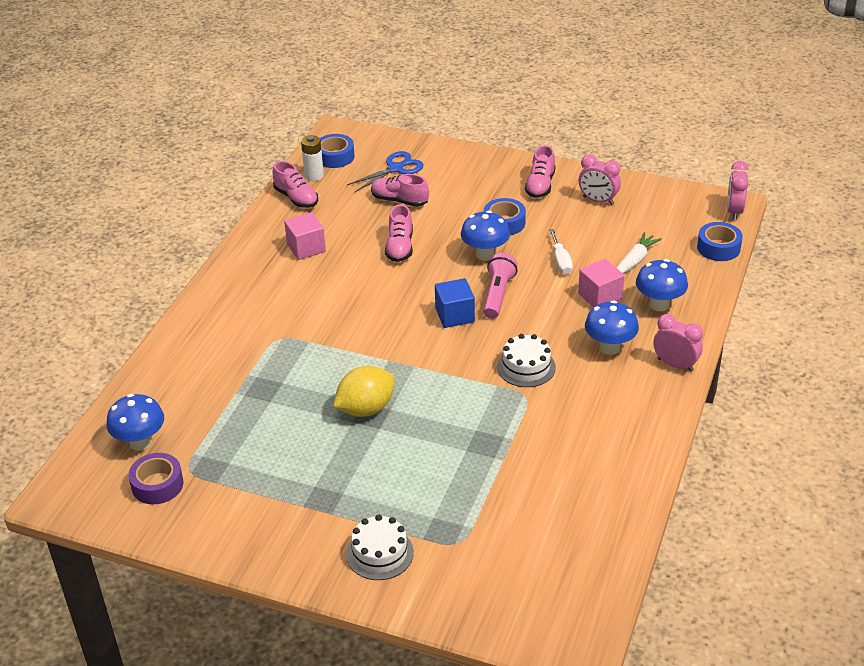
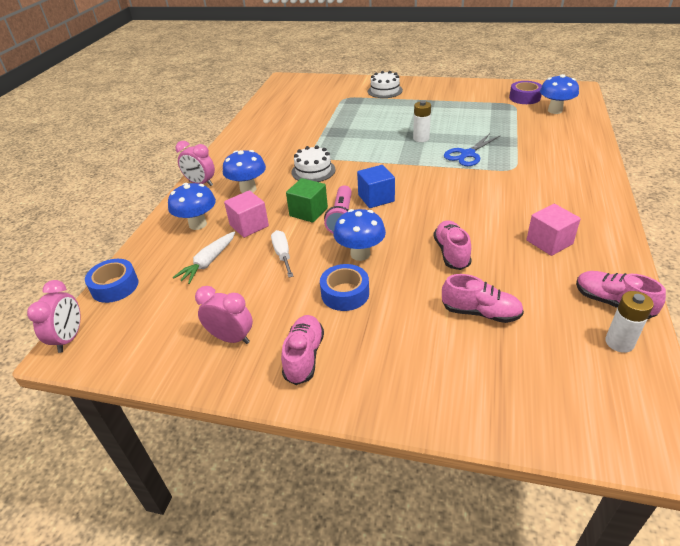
camera: 175 degrees right, 0 degrees up
(335, 157) = (617, 383): blue tape -> none
(366, 409) = (421, 138): yellow lemon -> white battery
(396, 168) = (512, 369): blue scissors -> blue scissors (467, 154)
(534, 306) = (308, 212): none -> green cube

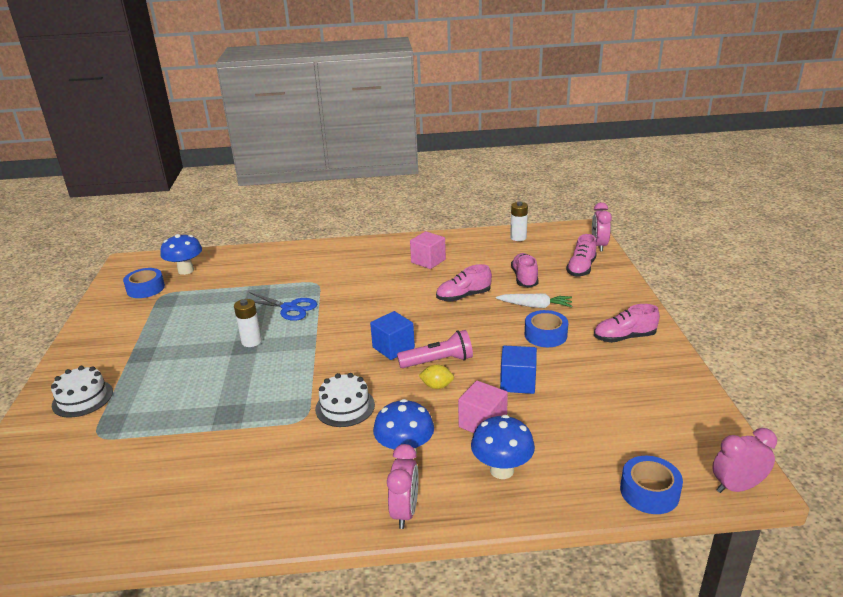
camera: 110 degrees left, 10 degrees down
(208, 262) = (561, 431): white carrot -> white carrot (535, 306)
(231, 338) = (639, 378): pink clock -> pink clock (599, 246)
(282, 255) = (518, 382): white screwdriver -> blue cube
(308, 212) = (437, 386): green cube -> yellow lemon
(360, 254) = (490, 338): blue mushroom -> none
(524, 98) = (145, 288): purple tape -> blue tape
(612, 303) = (484, 240): pink shoe -> pink shoe (581, 268)

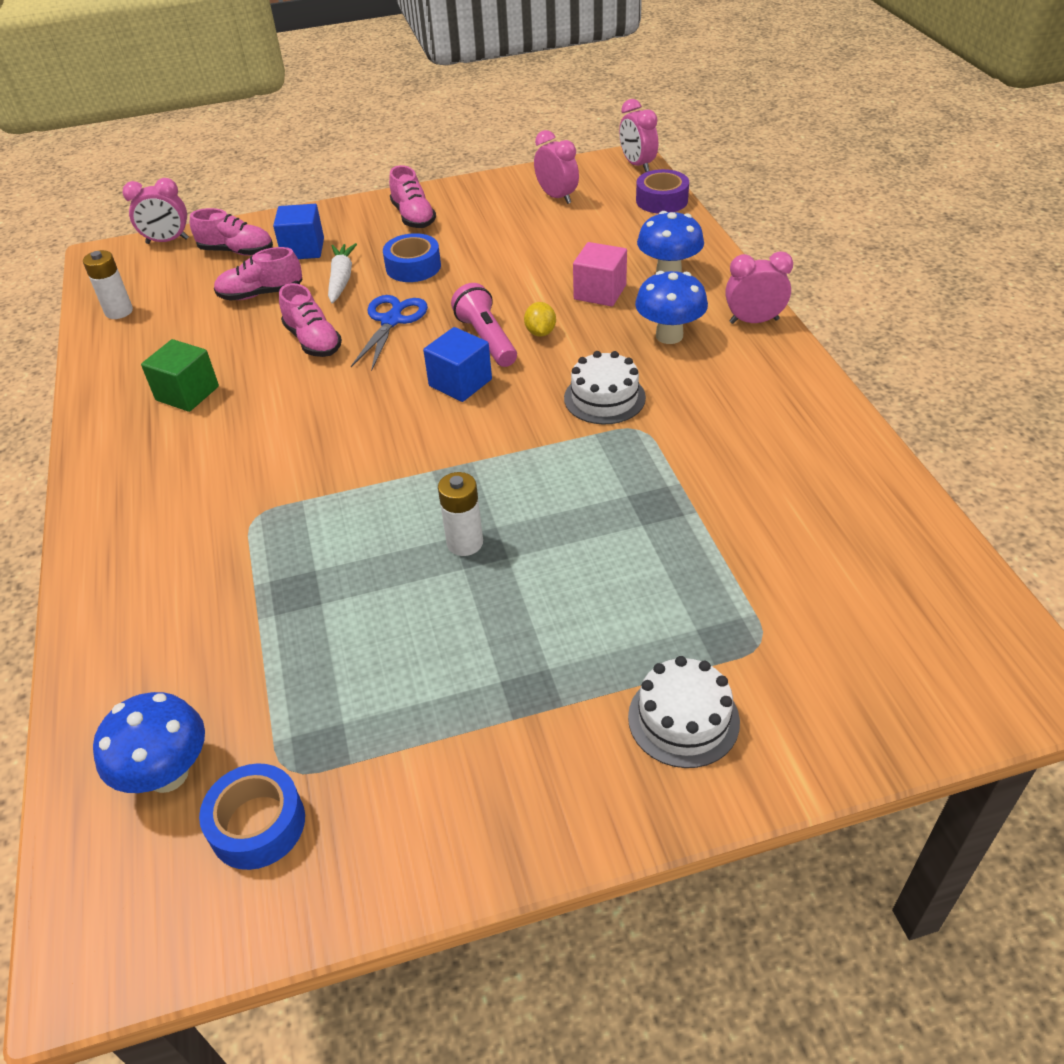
camera: 100 degrees left, 15 degrees up
(290, 308) = (350, 526): blue scissors -> blue scissors (392, 320)
(428, 261) = (187, 393): pink cube -> green cube
(518, 382) = (518, 277): blue cube -> blue cube (303, 249)
(649, 492) = (661, 200): blue tape -> purple tape
(658, 418) = (557, 197): none -> pink clock

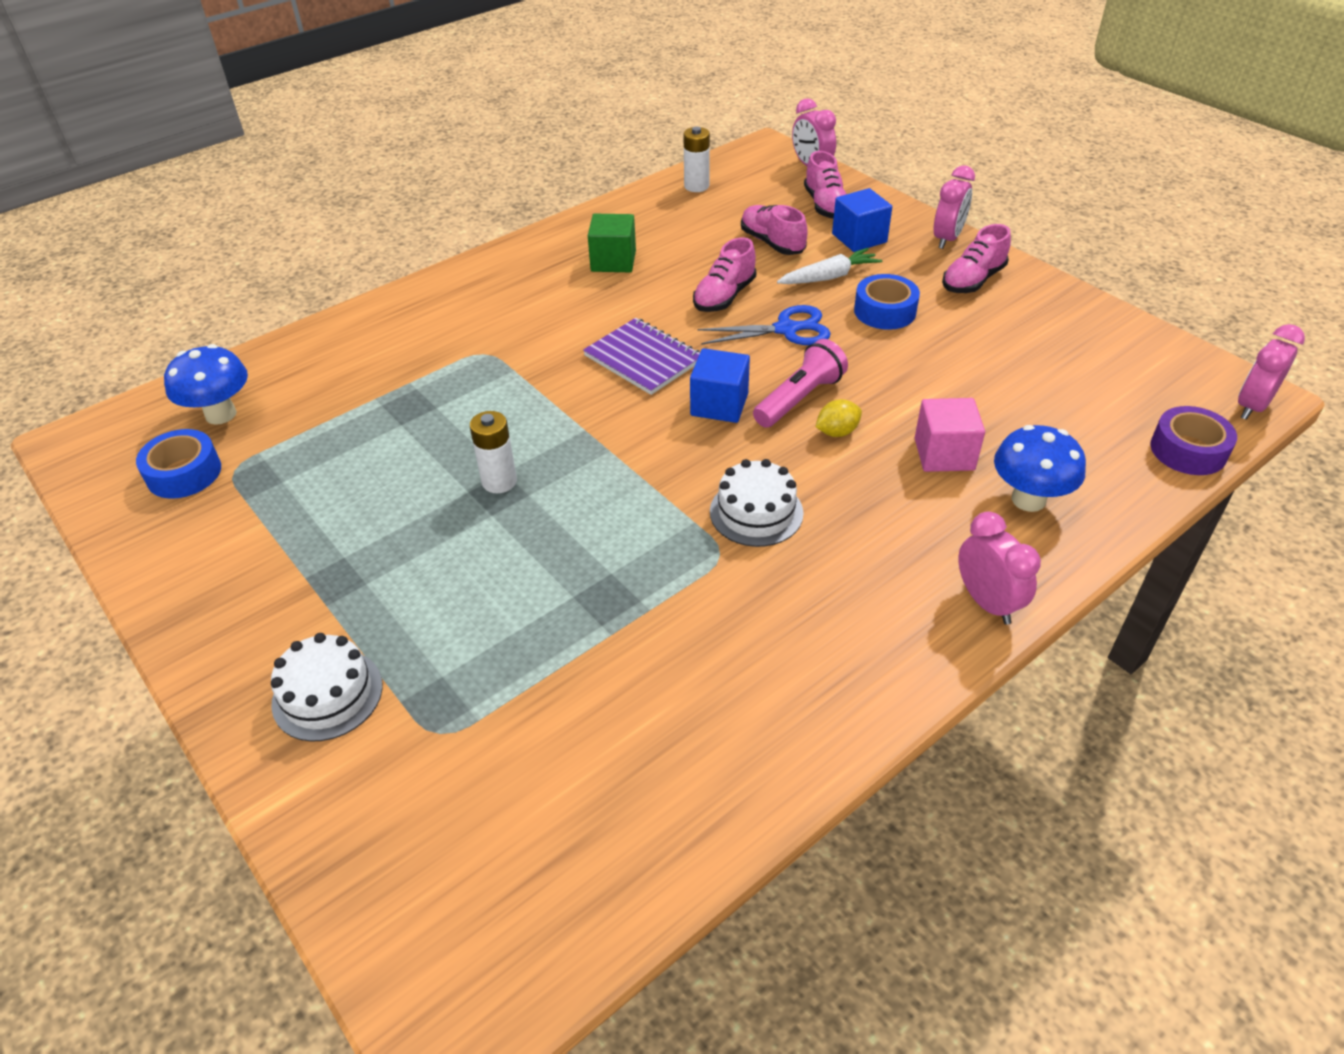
camera: 65 degrees right, 0 degrees up
(360, 410) = (643, 358): none -> purple notebook
(557, 197) = (1109, 364): pink clock -> pink clock (947, 239)
(669, 336) = (902, 533): blue mushroom -> none

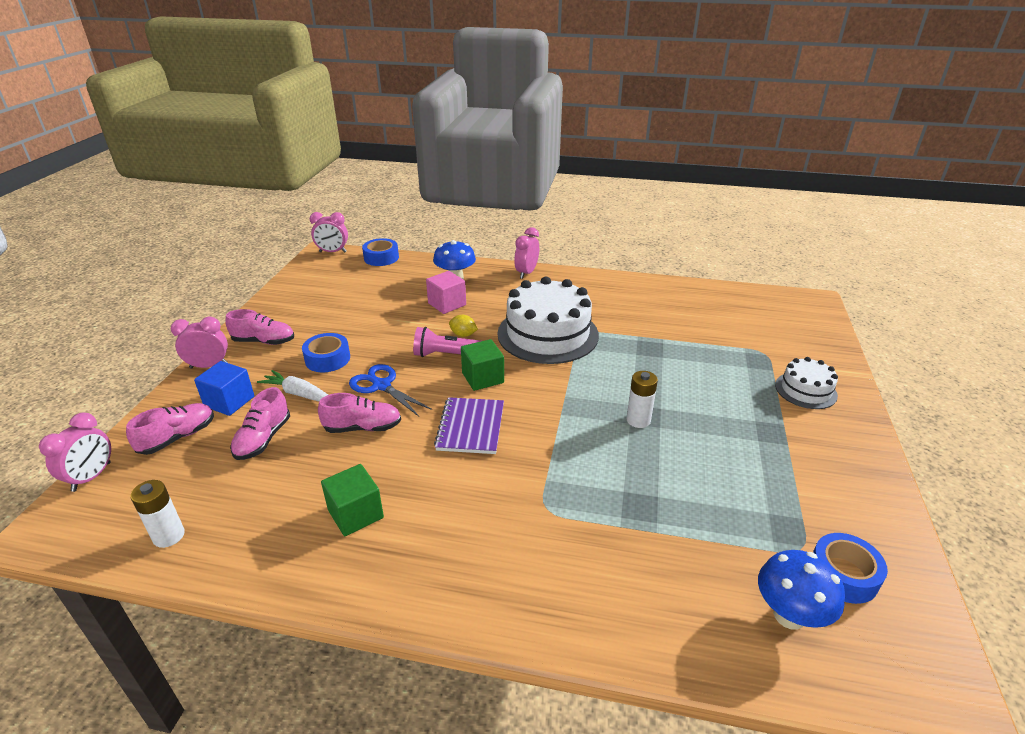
camera: 130 degrees left, 10 degrees down
(719, 404) = (483, 378): blue cube -> green cube
(756, 512) = (547, 334): white cake -> white cake, size x1.95
(1188, 450) = (381, 258): purple tape -> blue tape

